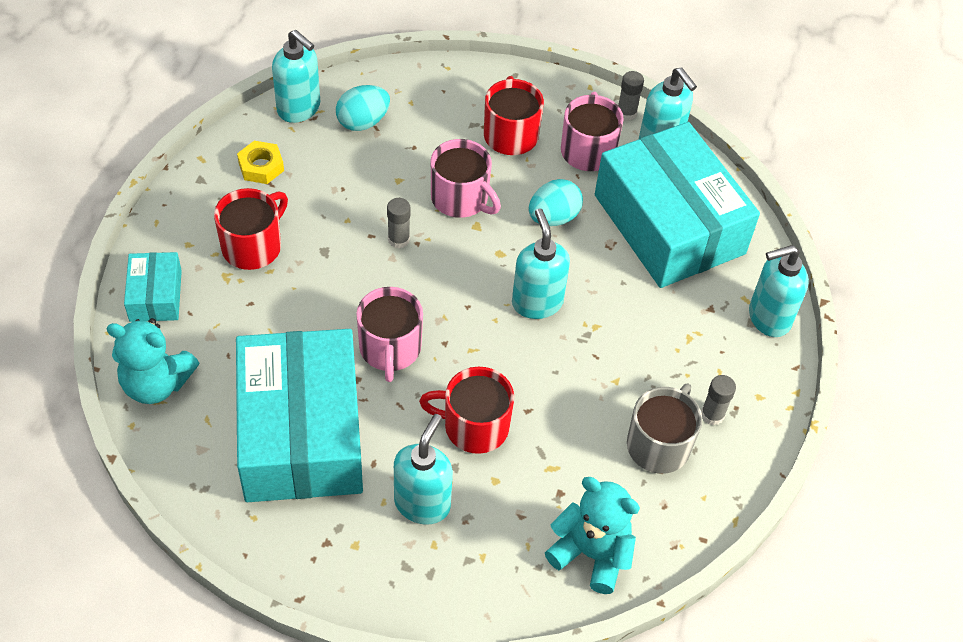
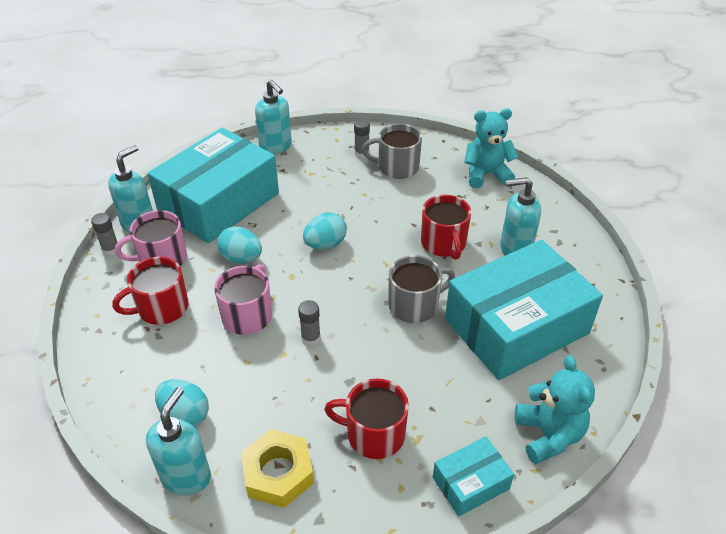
camera: 110 degrees left, 10 degrees down
(261, 167) = (278, 473): yellow nut -> yellow nut, size x1.52
(390, 349) = (414, 305): pink mug -> grey mug
(537, 302) = (325, 244): turquoise soap dispenser -> turquoise egg
(591, 554) = (486, 175): turquoise teddy bear -> turquoise teddy bear turned 75 degrees clockwise

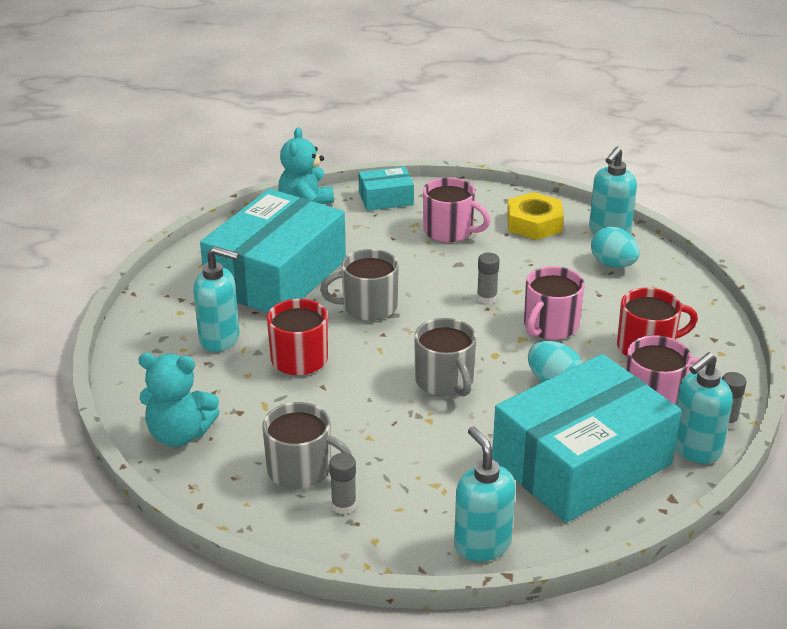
camera: 165 degrees left, 10 degrees down
(325, 244) = (445, 381): turquoise egg -> grey mug
(374, 434) = (449, 231): red mug -> pink mug
(516, 326) = (276, 275): turquoise box -> turquoise box turned 45 degrees counterclockwise

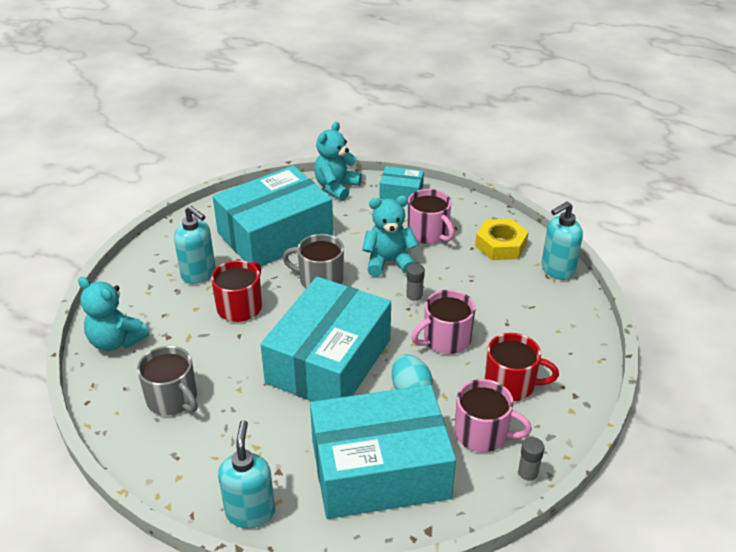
camera: 25 degrees right, 5 degrees up
(343, 505) = (179, 439): grey glue stick -> none
(429, 270) = (388, 262): none -> turquoise teddy bear
(445, 381) = (329, 361): grey mug -> turquoise box
(613, 264) = (538, 300): turquoise egg -> none
(695, 449) = (481, 492): turquoise soap dispenser -> none

